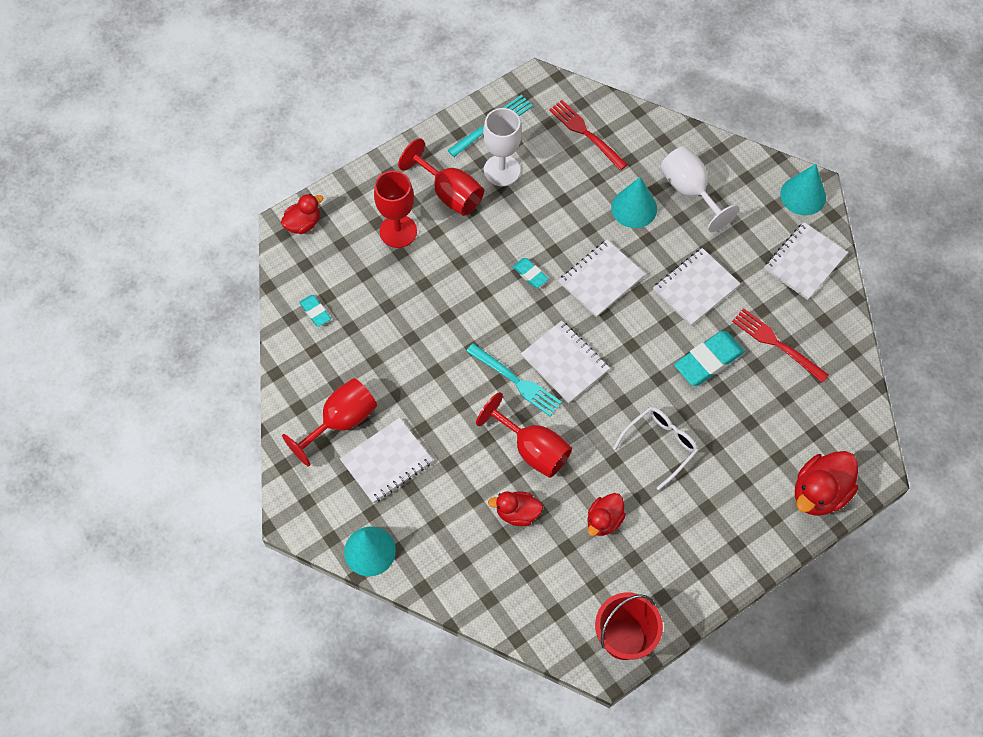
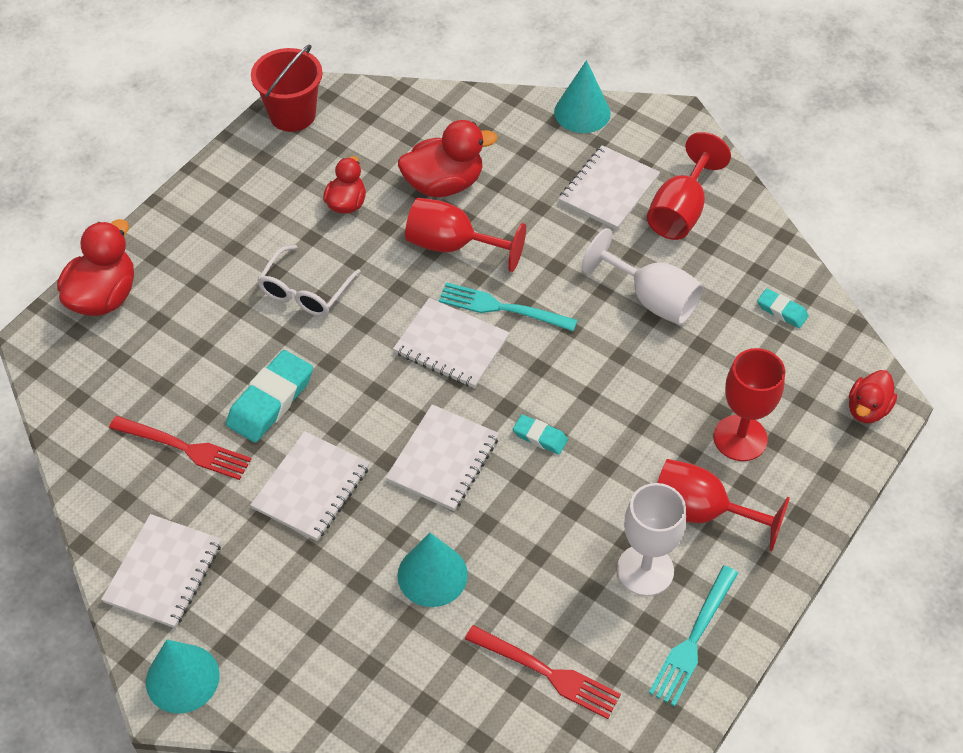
camera: 160 degrees right, 10 degrees down
(517, 513) = (444, 184): red duck -> red duck, size x1.62
(690, 190) = (358, 629): white goblet -> white goblet (652, 299)

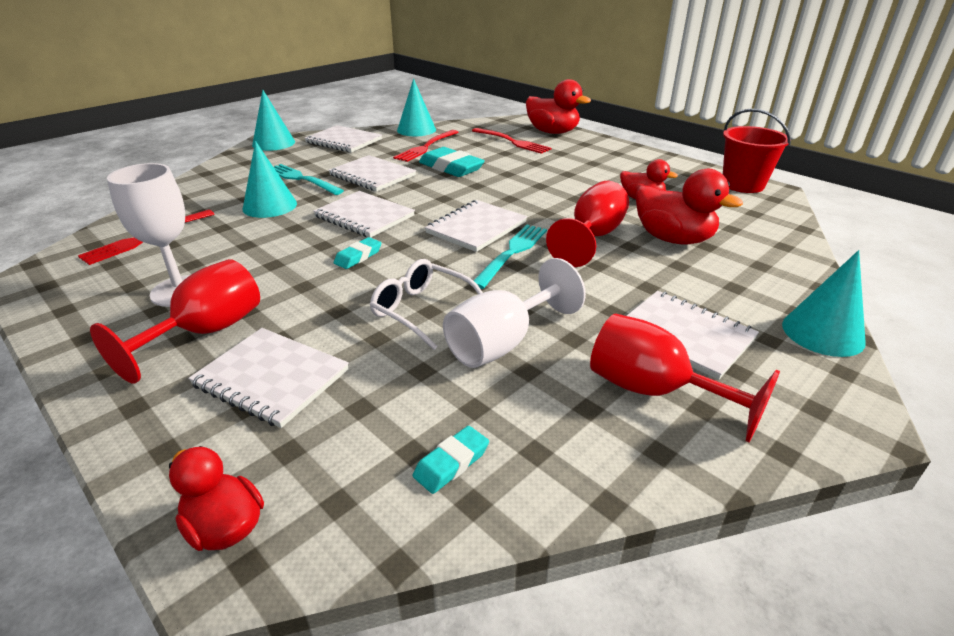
camera: 100 degrees right, 20 degrees down
(98, 480) = (416, 130): none -> turquoise cone
(153, 342) = (512, 142): none -> red fork
(305, 291) = (547, 181): white glasses -> white glasses (422, 310)
(444, 184) = (673, 239): red duck -> red duck turned 45 degrees counterclockwise
(693, 640) = (86, 306): turquoise fork -> turquoise fork (301, 179)
(740, 438) = (271, 378): red goblet -> white notebook

